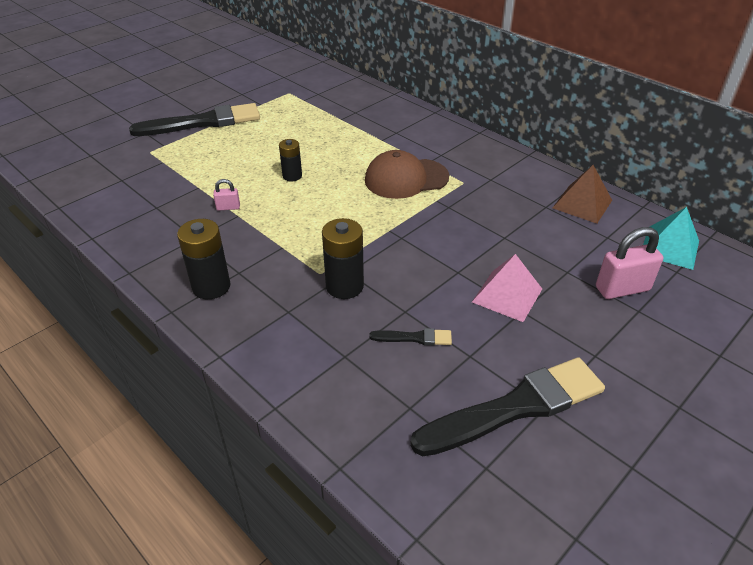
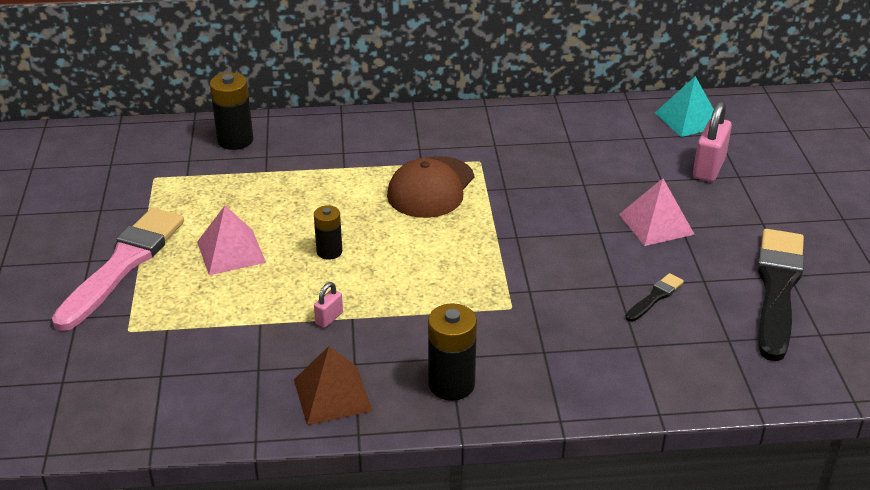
camera: 50 degrees left, 5 degrees down
(203, 122) = (123, 264): black brush -> pink brush
(252, 146) = (231, 252): none -> pink pyramid
(344, 286) = (547, 302): black battery -> black battery (235, 140)
(582, 204) = (589, 123): brown pyramid -> brown pyramid (332, 395)

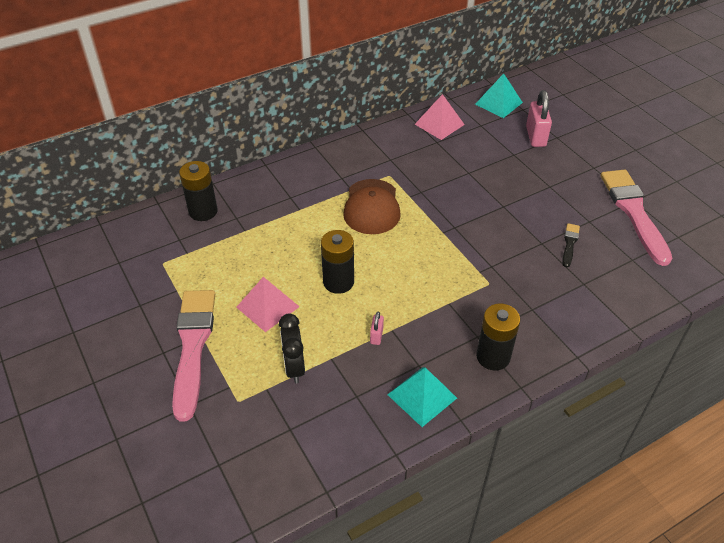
camera: 25 degrees left, 10 degrees up
(212, 318) = (294, 367): none -> black clock
(329, 252) = (338, 282): black battery -> black battery, size x1.58
(332, 395) = (422, 396): brown pyramid -> turquoise pyramid
(656, 224) = (533, 188): pink pyramid -> pink pyramid (439, 124)
(777, 288) = (634, 212): black brush -> pink brush

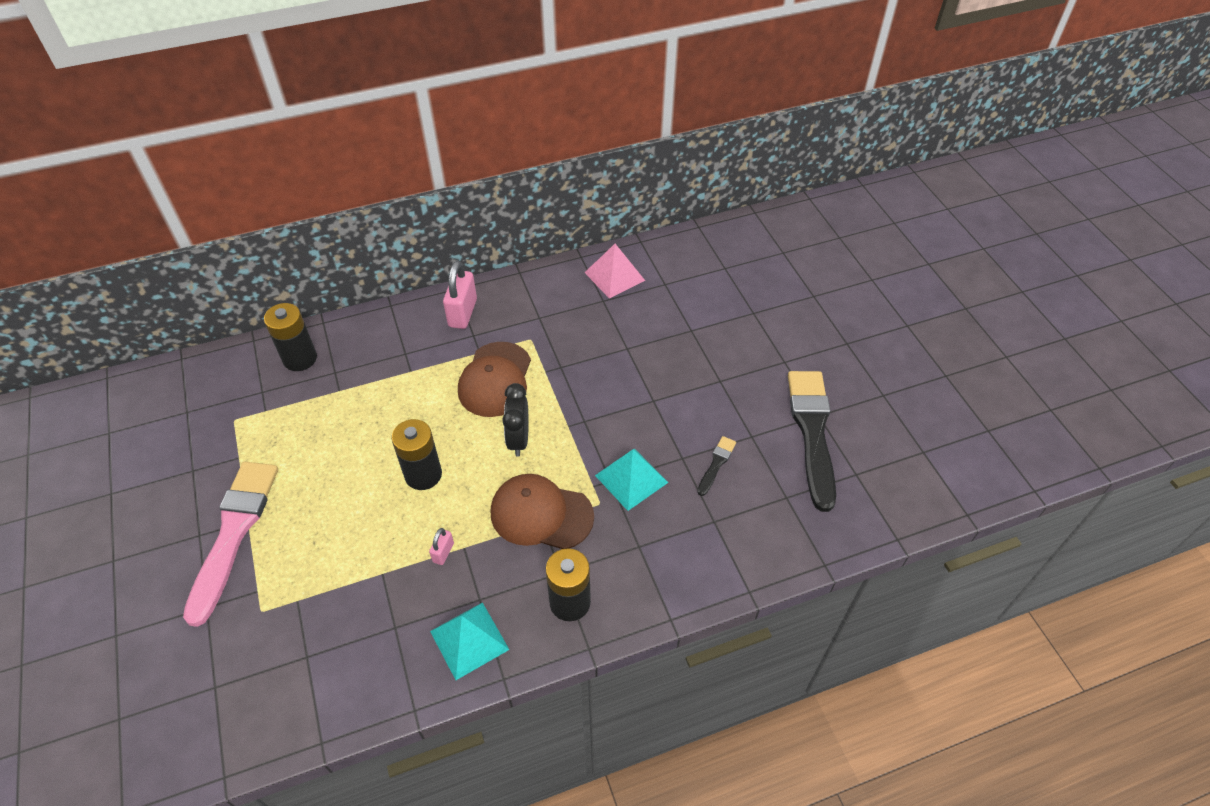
camera: 10 degrees right, 5 degrees up
(267, 306) = (332, 494): pink pyramid -> none
(294, 367) = (337, 578): black clock -> black clock (518, 439)
(445, 297) = (541, 514): none -> brown cap
(498, 103) = (697, 256): turquoise pyramid -> turquoise pyramid (631, 479)
(535, 136) = (727, 309): pink padlock -> pink padlock (463, 313)
(634, 212) = (812, 432): pink brush -> black brush

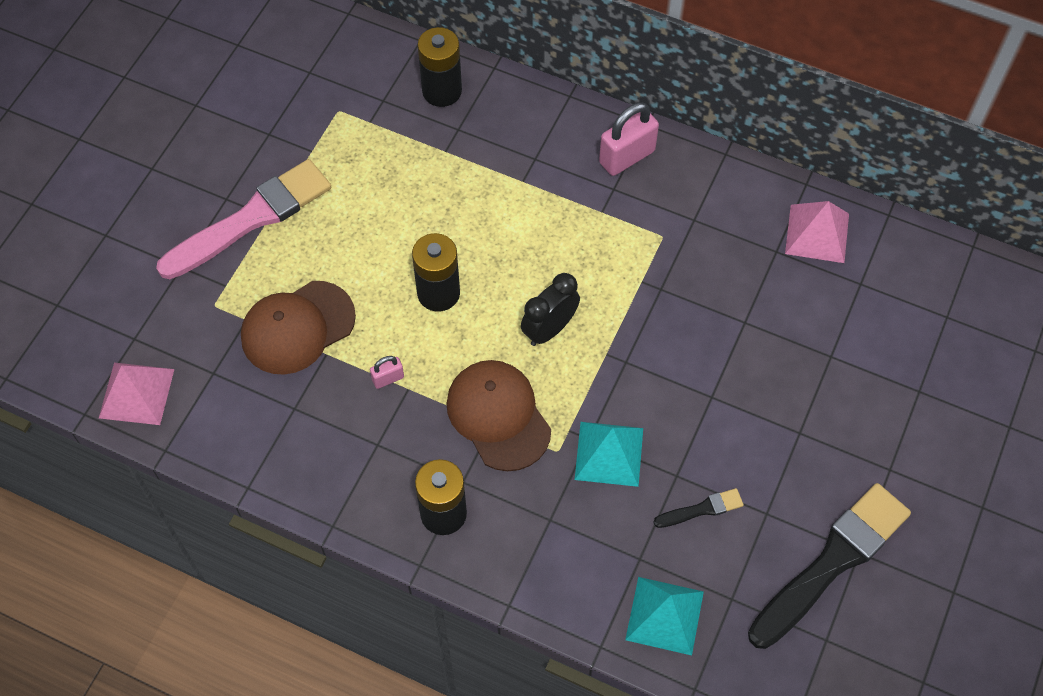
camera: 45 degrees right, 10 degrees up
(256, 723) = (136, 393): none -> pink pyramid
(469, 640) = (337, 471): turquoise pyramid -> turquoise pyramid (664, 615)
(495, 380) = (588, 252): brown cap -> brown cap (297, 328)

